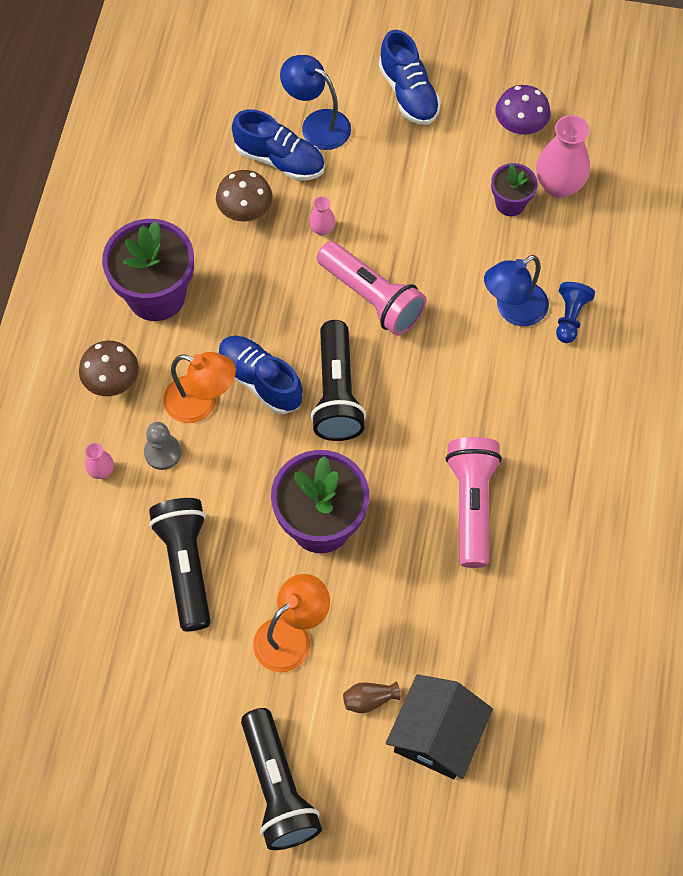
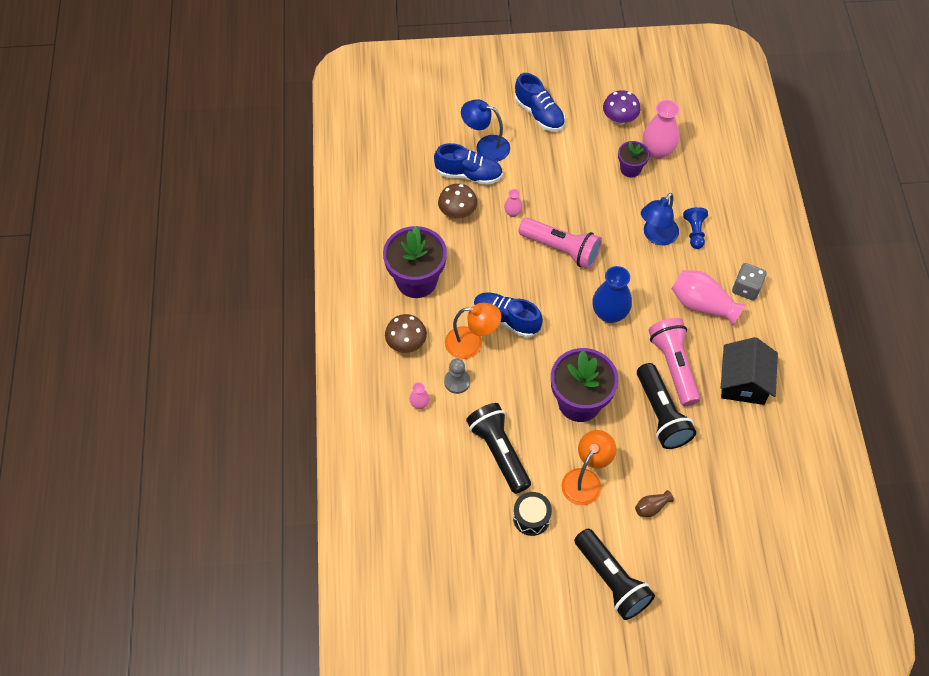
camera: 15 degrees left, 5 degrees down
(198, 670) = (531, 518): none -> black drum
(336, 393) = (560, 315): black flashlight -> black flashlight (661, 414)
(407, 407) = (609, 313): none -> blue vase
(437, 735) = (703, 519): black house -> black house (743, 382)
(544, 425) = (702, 304): none -> pink vase
(615, 417) = (746, 288): none -> grey dice

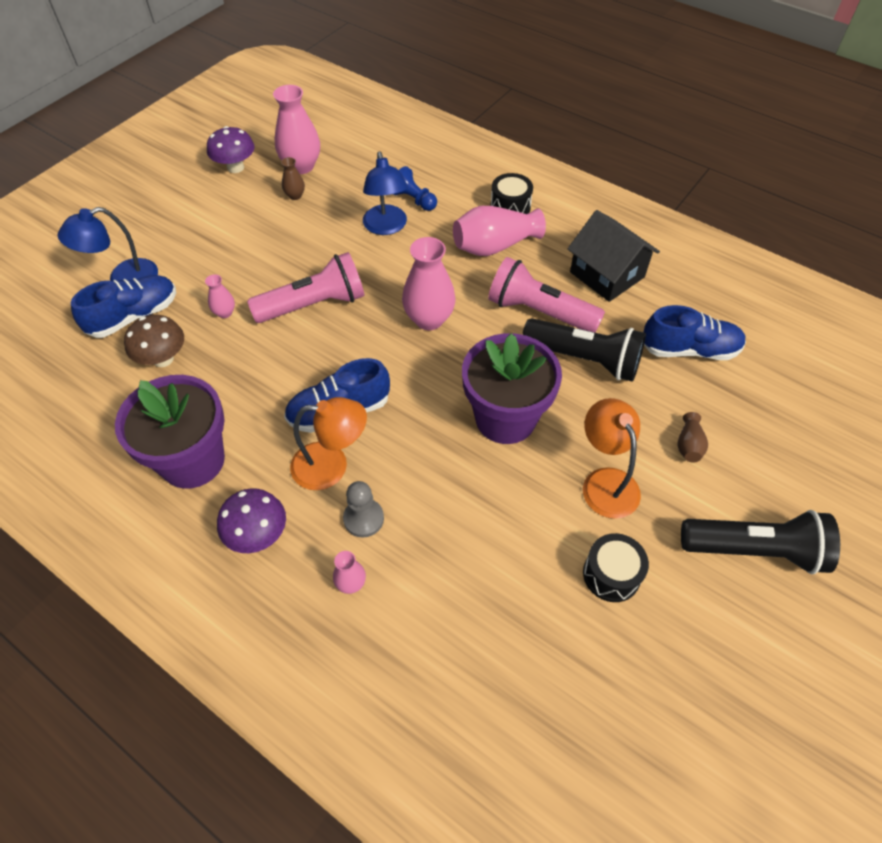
camera: 50 degrees left, 5 degrees down
(406, 343) = (258, 535): brown mushroom -> purple mushroom
(472, 343) = (331, 466): orange lamp -> orange lamp turned 45 degrees clockwise
(499, 452) = (495, 543): black flashlight -> none
(539, 114) = (149, 215): blue shoe -> blue shoe (689, 350)
(609, 313) = (429, 319): blue vase -> pink vase
(630, 169) = (295, 196): purple flower pot -> brown vase
(746, 288) = (510, 207): grey dice -> black drum

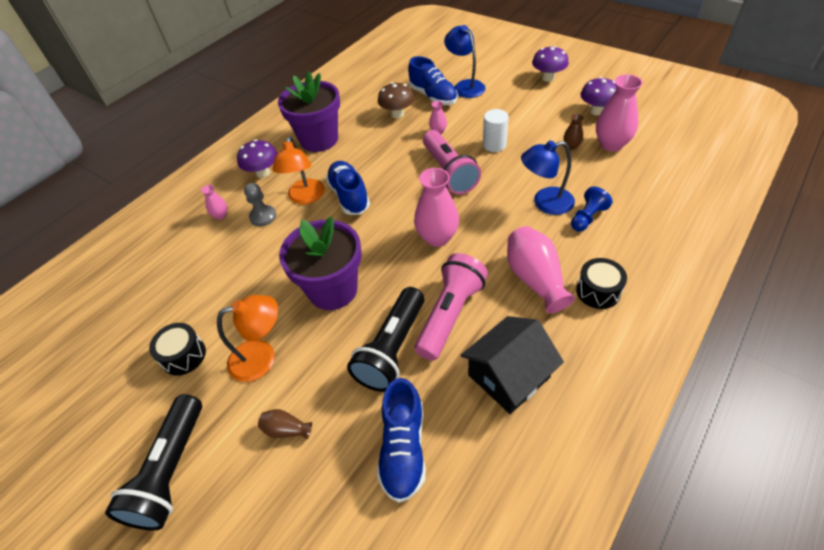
camera: 95 degrees right, 5 degrees down
(145, 197) = (548, 78): none -> purple mushroom
(272, 259) = (494, 145): none -> white cylinder

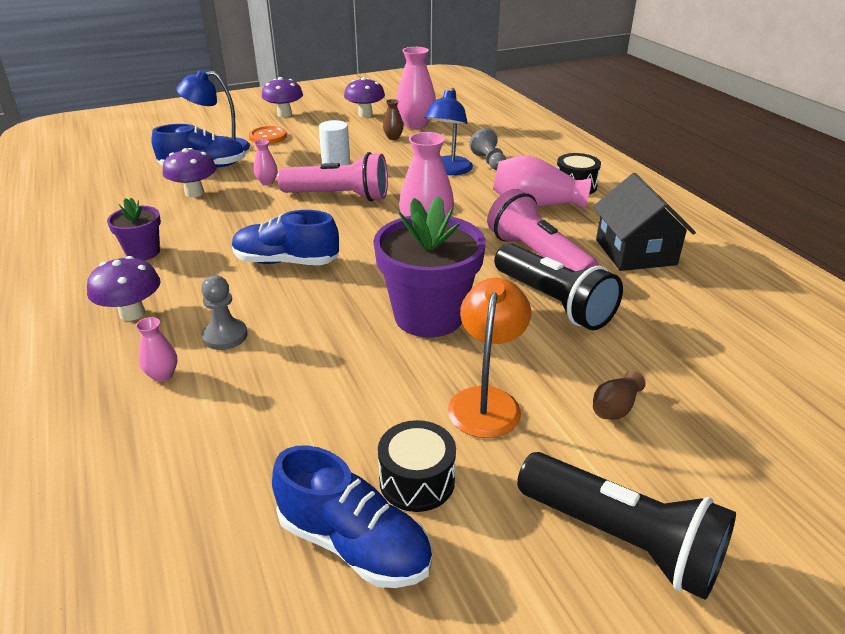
camera: 65 degrees left, 15 degrees down
(305, 198) = (240, 292): orange lamp -> none
(319, 139) = (143, 252): purple flower pot -> purple flower pot, size x0.53
(397, 114) = (194, 193): brown mushroom -> purple mushroom
(403, 448) = (684, 332): blue shoe -> blue shoe (354, 543)
(503, 93) = (268, 137): none -> orange button
(587, 218) = (489, 162): blue pawn -> grey pawn

